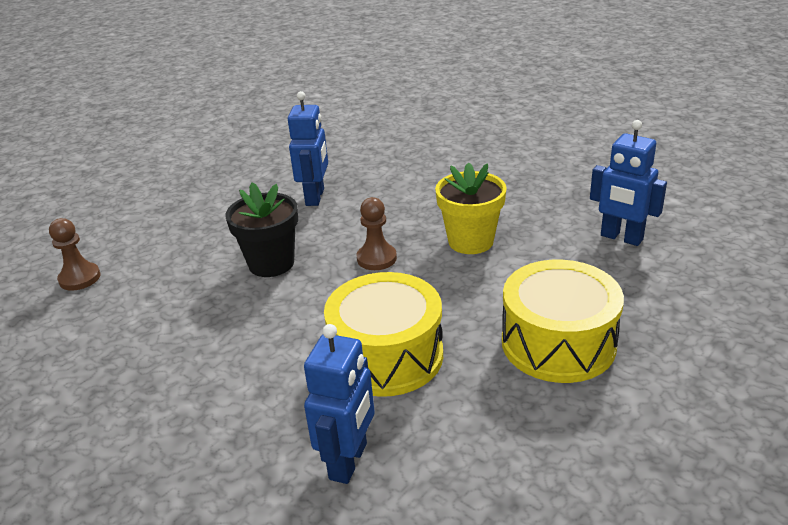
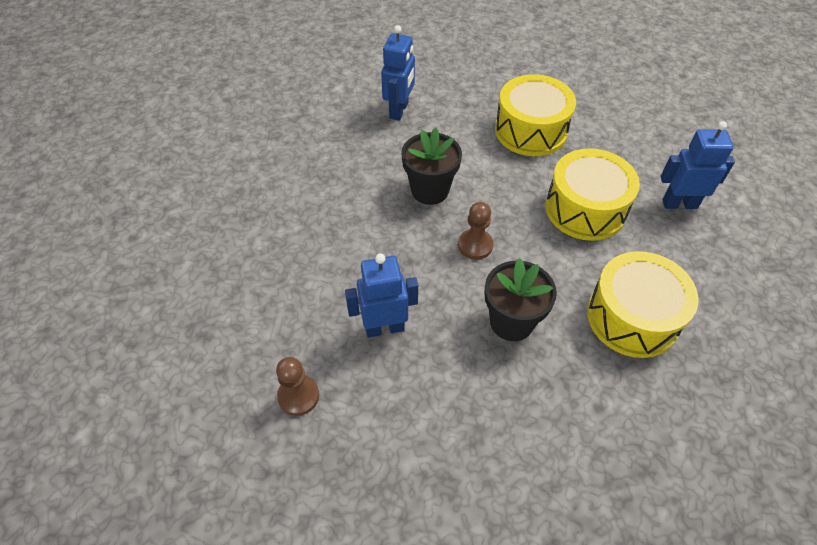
camera: 110 degrees left, 20 degrees up
(79, 278) = (607, 499): brown pawn -> brown pawn (298, 396)
(214, 347) = (632, 317): none -> yellow drum
(470, 241) = (430, 190): yellow flower pot -> black flower pot

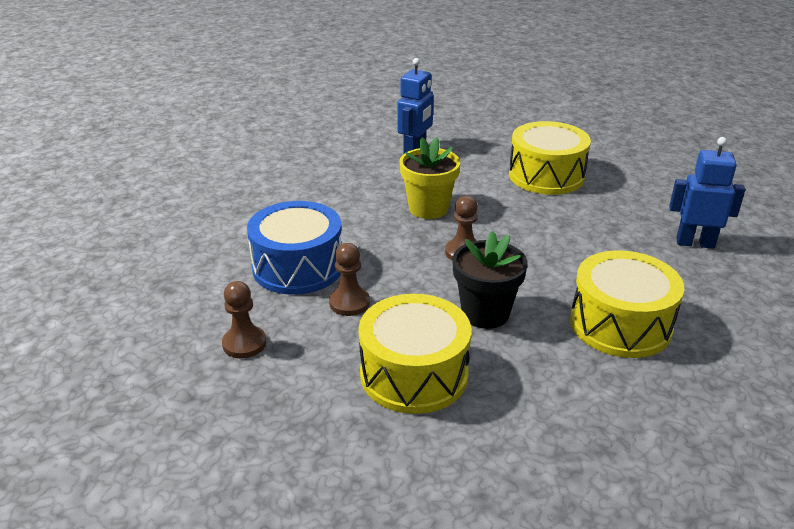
camera: 10 degrees right, 20 degrees down
(324, 287) = (298, 267): none -> blue drum
(384, 328) = (349, 303): blue robot -> brown pawn
(430, 190) = (428, 208): black flower pot -> yellow flower pot
(585, 209) = (589, 237): yellow drum -> yellow drum (414, 374)

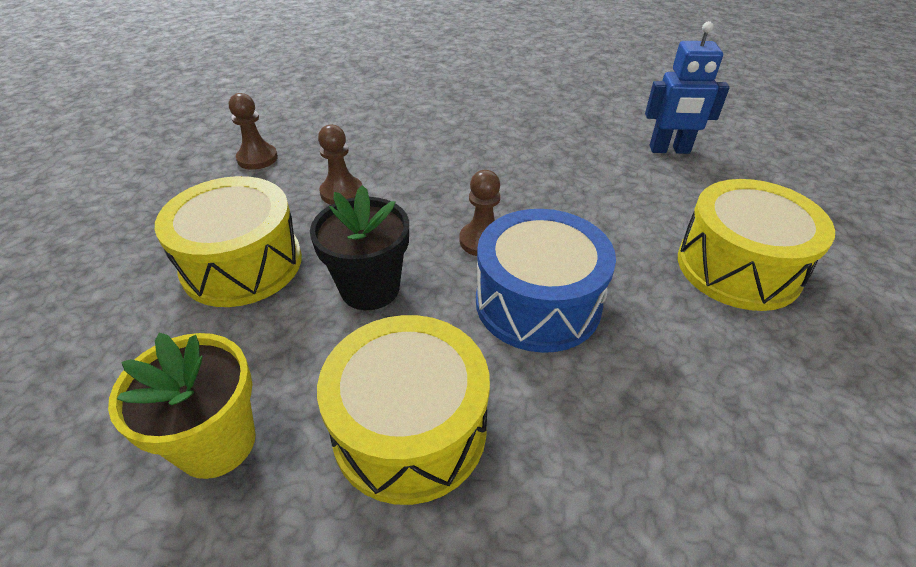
camera: 65 degrees right, 10 degrees up
(298, 267) = (383, 149): blue drum -> blue drum (538, 302)
(428, 208) = (553, 192): yellow flower pot -> yellow flower pot (216, 442)
(695, 243) = (718, 500): blue robot -> none

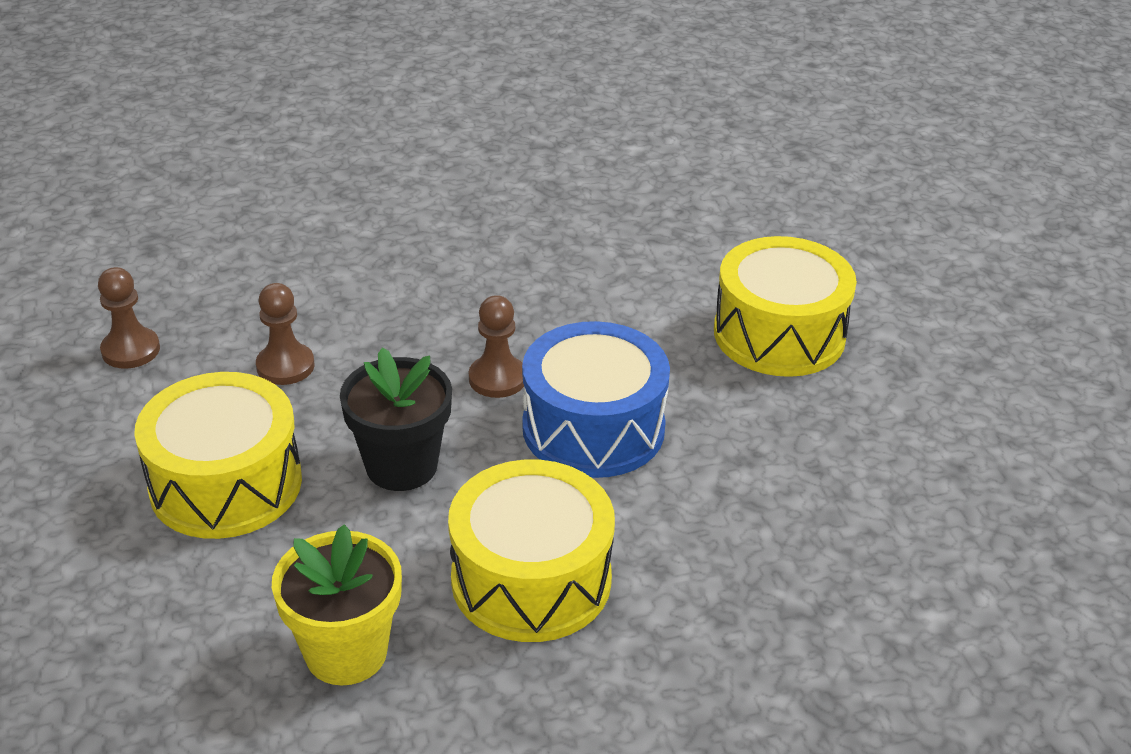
camera: 25 degrees left, 5 degrees down
(669, 150) = (659, 210): blue robot -> none

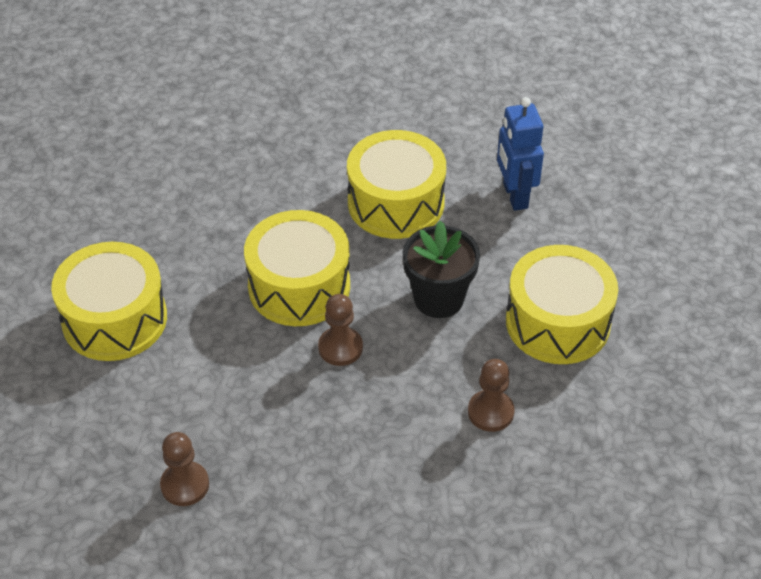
camera: 155 degrees left, 10 degrees up
(131, 350) = (608, 471): brown pawn -> brown pawn (185, 485)
(346, 652) = (514, 196): yellow flower pot -> blue robot
(593, 428) = (299, 286): blue drum -> yellow drum

